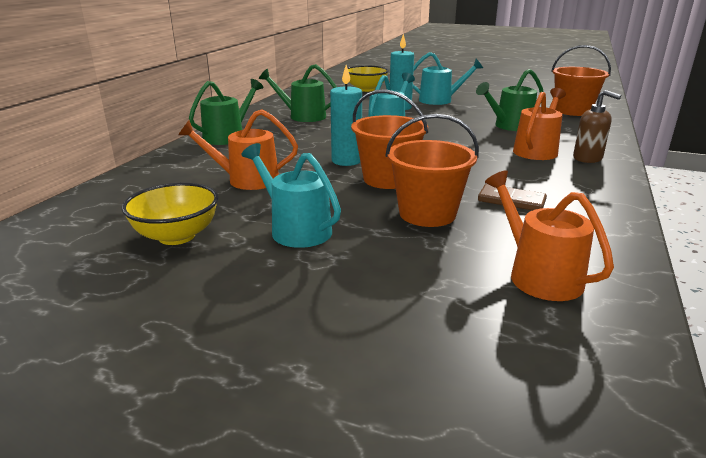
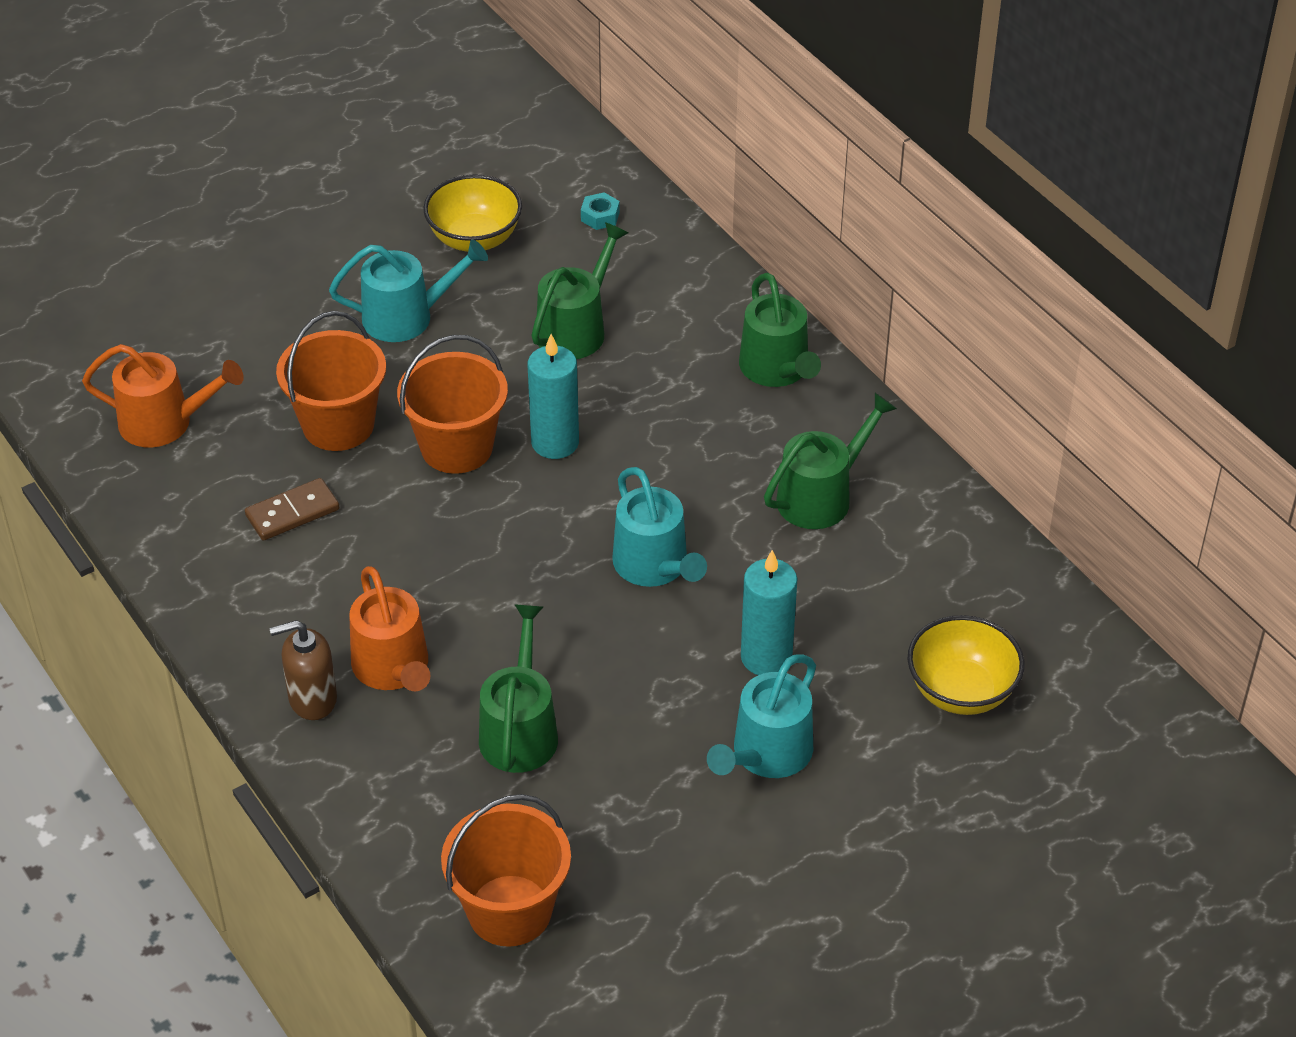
camera: 125 degrees right, 20 degrees up
(115, 204) = (600, 216): none -> turquoise nut
(247, 180) = (575, 329): orange watering can -> green watering can

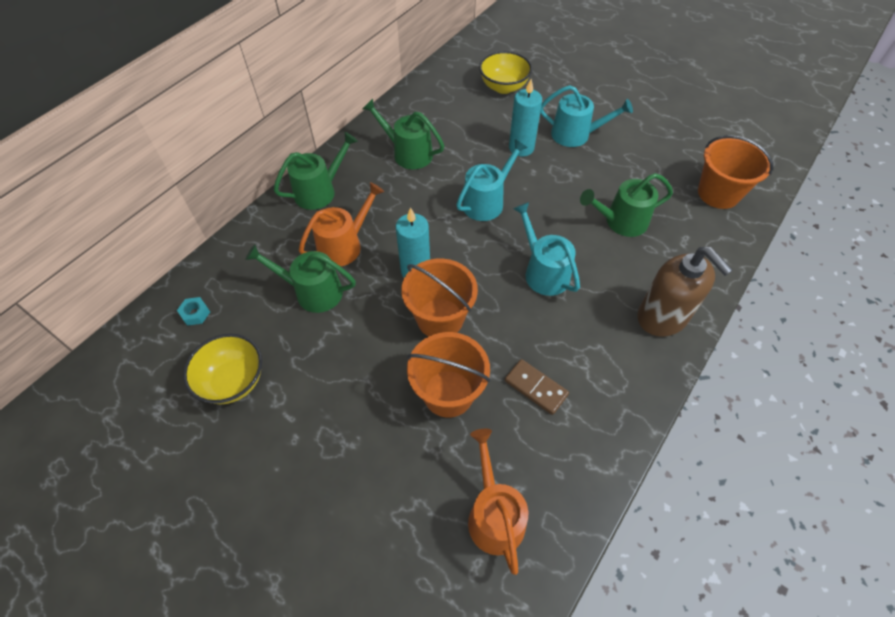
camera: 110 degrees left, 10 degrees up
(312, 699) = (662, 317): brown soap dispenser -> brown soap dispenser, size x1.59
(393, 668) = (618, 287): orange watering can -> orange watering can (344, 245)
(406, 317) = (328, 393): turquoise watering can -> turquoise watering can (543, 272)

